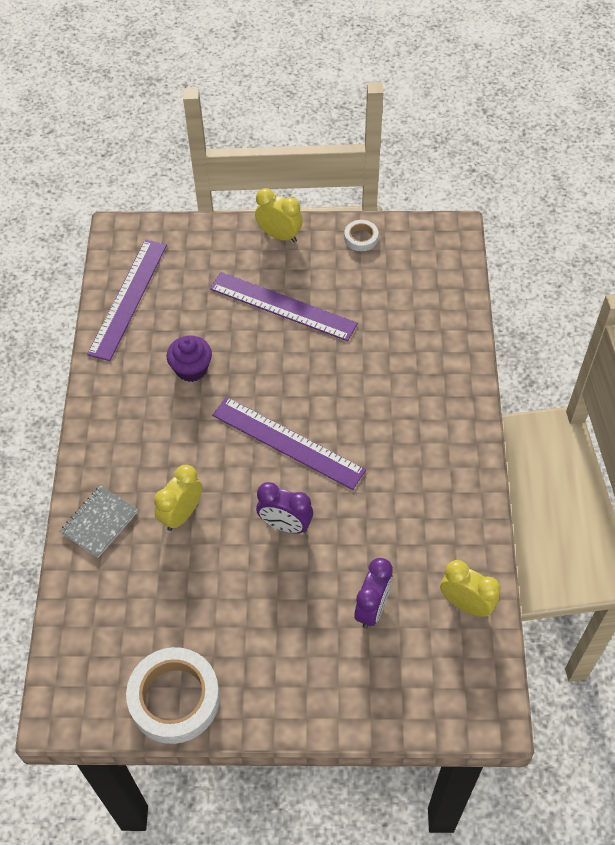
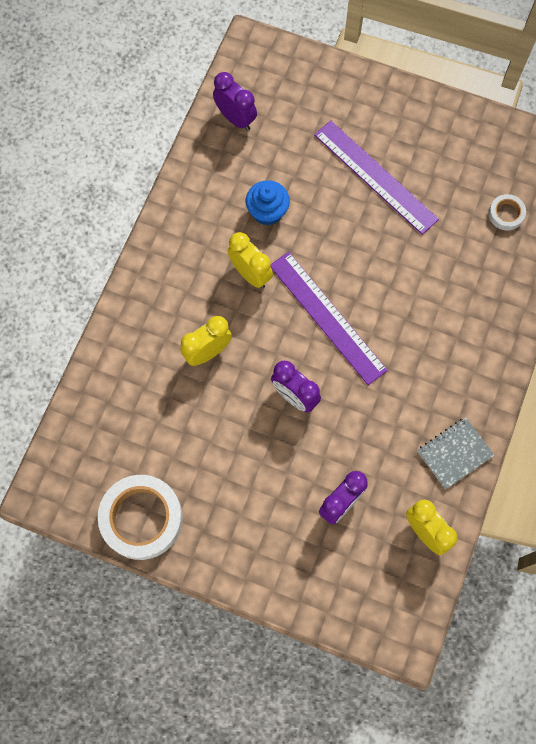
camera: 20 degrees right, 15 degrees up
(99, 522) = (134, 333): grey notebook -> grey notebook (454, 453)
(128, 298) = (235, 118): purple ruler -> purple clock
(191, 369) = (267, 211): purple cupcake -> blue cupcake
(279, 235) = (401, 100): yellow clock -> yellow clock (250, 274)
(361, 238) = (478, 129): white tape -> white tape (506, 214)

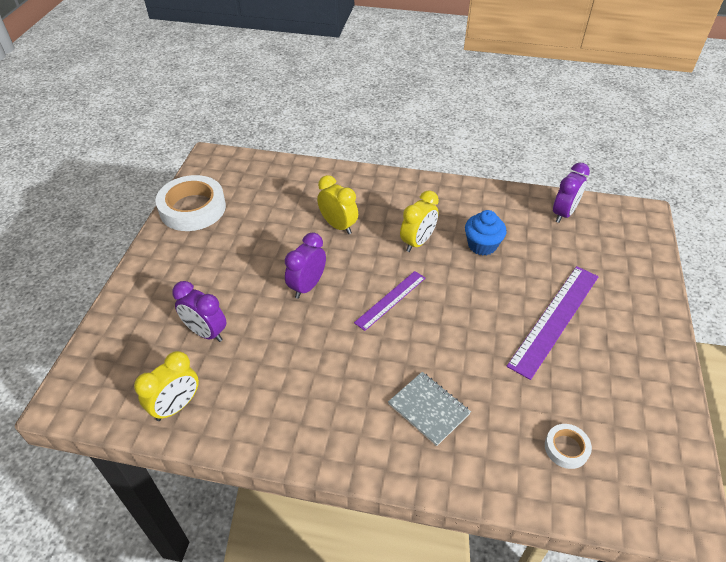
camera: 80 degrees right, 25 degrees down
(327, 317) = (390, 300): purple ruler -> purple ruler, size x0.60
(454, 453) = (262, 424): grey notebook -> grey notebook (428, 409)

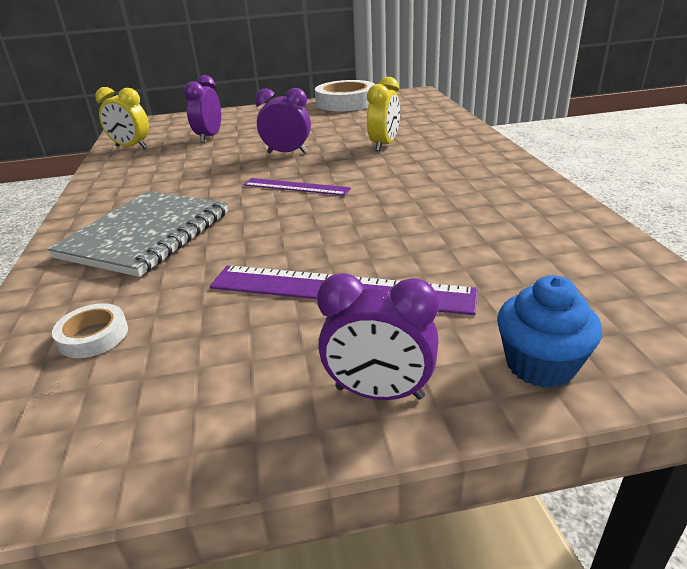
camera: 70 degrees right, 15 degrees down
(417, 242) = (401, 180): yellow clock -> none
(428, 409) = (146, 235): grey notebook -> grey notebook, size x1.76
(482, 245) = (440, 214): blue cupcake -> blue cupcake (540, 364)
(563, 213) = (599, 259): purple clock -> purple clock (379, 393)

